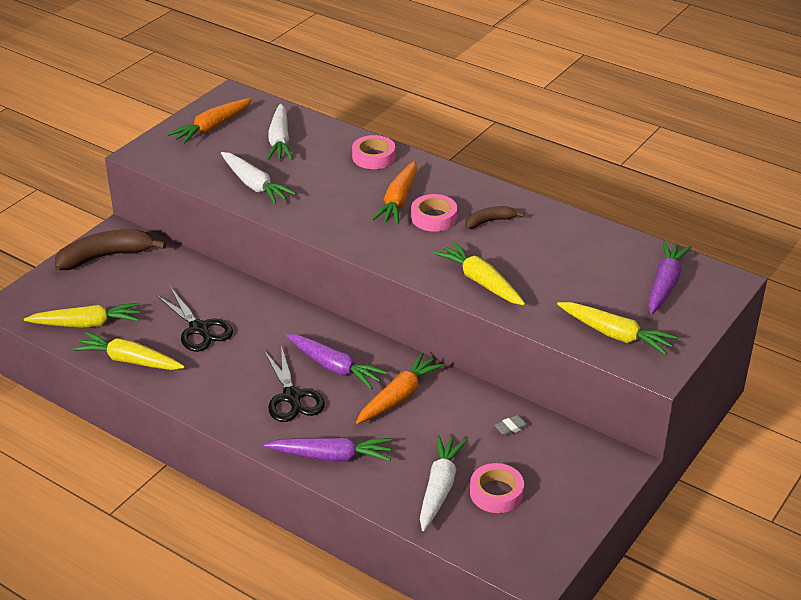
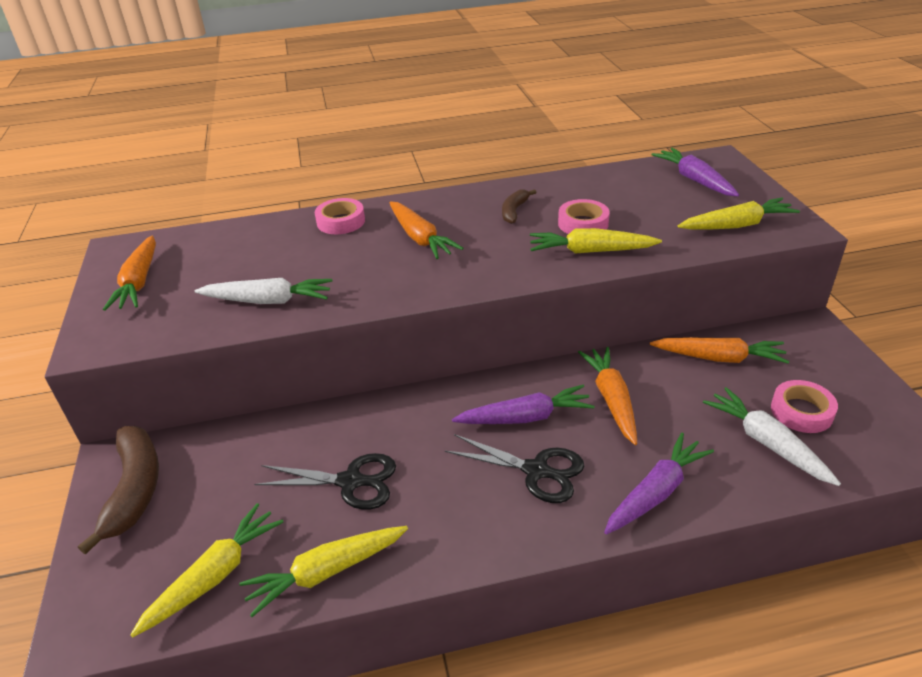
camera: 45 degrees left, 0 degrees up
(106, 256) = (134, 489): brown banana -> brown banana turned 150 degrees clockwise
(280, 140) = (231, 255): white carrot -> none
(434, 218) = (470, 233): pink tape -> pink tape (583, 223)
(511, 427) = (718, 358): grey eraser -> orange carrot

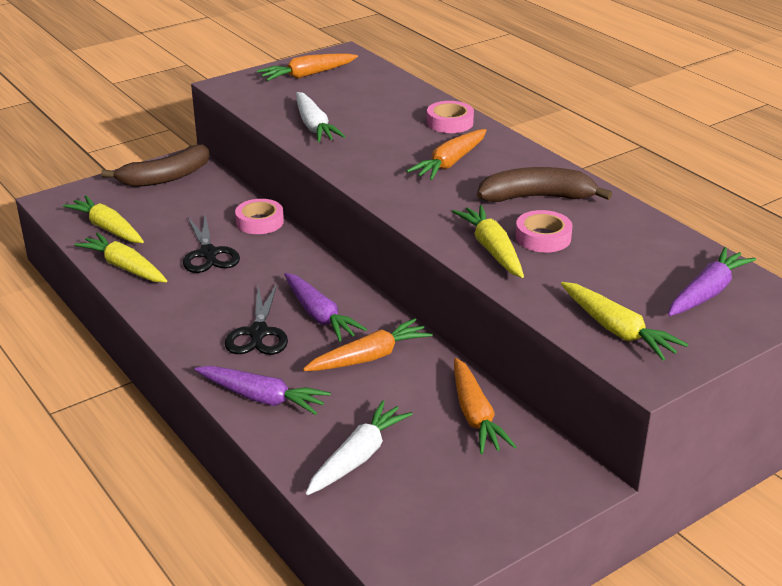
camera: 65 degrees right, 5 degrees down
(214, 576) = (108, 228): yellow carrot -> yellow carrot turned 150 degrees counterclockwise
(514, 211) = (537, 197): brown banana -> brown banana, size x1.86
(801, 411) = (418, 478): pink tape -> pink tape (259, 222)

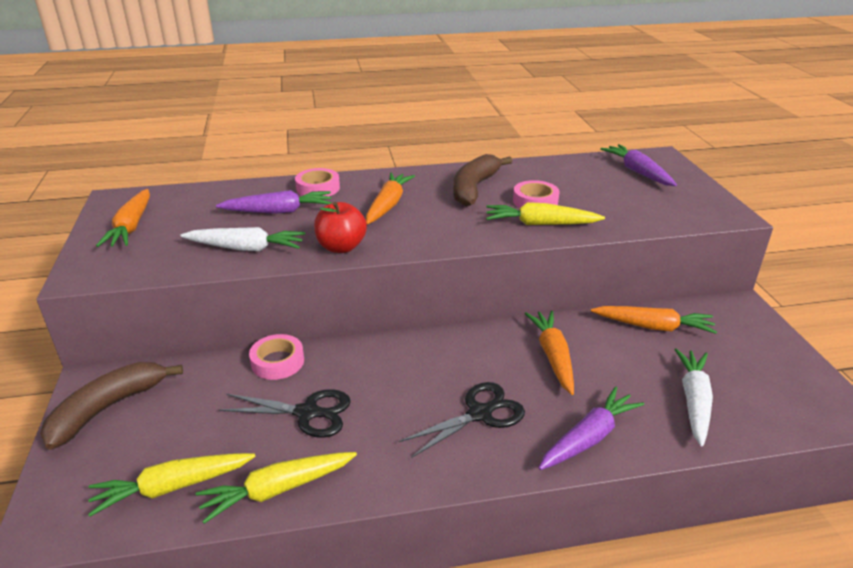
camera: 65 degrees left, 0 degrees up
(165, 177) = (108, 408): brown banana -> brown banana turned 135 degrees counterclockwise
(258, 333) = (480, 413): black scissors -> black scissors turned 60 degrees counterclockwise
(319, 315) = (472, 367): purple carrot -> purple carrot (278, 211)
(351, 163) = (341, 247): none -> red apple
(357, 457) = (693, 401): white carrot -> white carrot turned 45 degrees clockwise
(450, 163) = (388, 205): orange carrot -> orange carrot turned 135 degrees counterclockwise
(617, 330) = (673, 210): yellow carrot -> none

